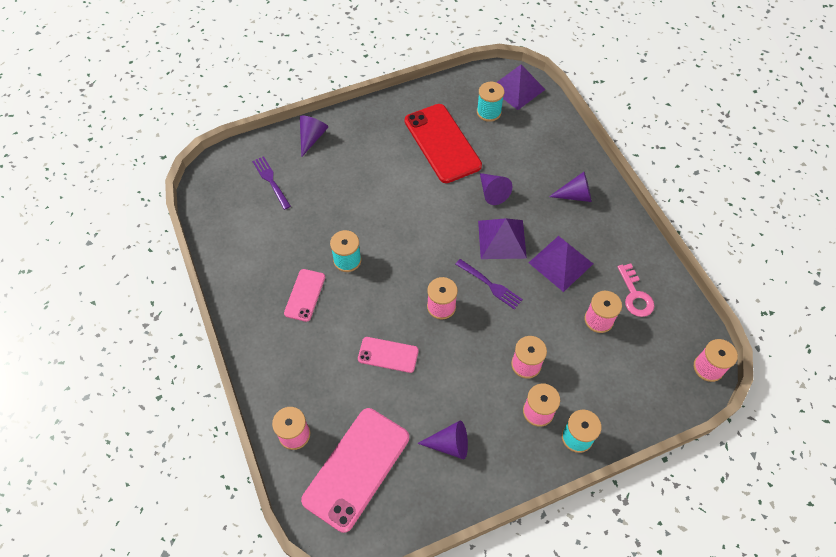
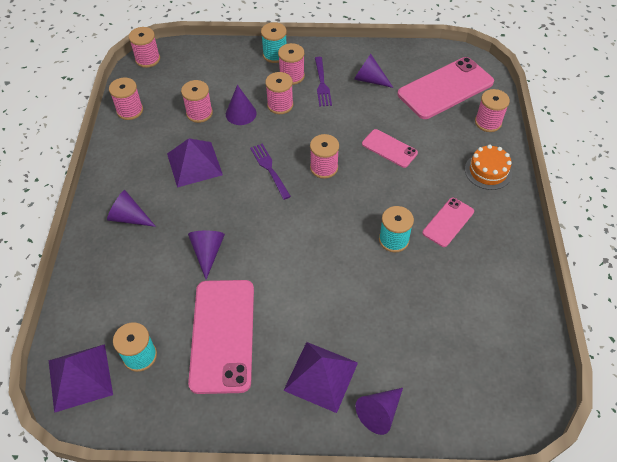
camera: 155 degrees left, 5 degrees down
(271, 181) = (450, 367): purple fork -> purple fork (322, 83)
(280, 367) = (488, 171): none -> orange cake
(442, 143) = (222, 335): red phone -> pink phone
(501, 239) = (231, 203): purple pyramid -> purple pyramid (321, 376)
(558, 336) = (241, 113): none -> purple cone
(635, 295) = (155, 119): pink key -> none
(666, 295) = (130, 110): none -> pink spool

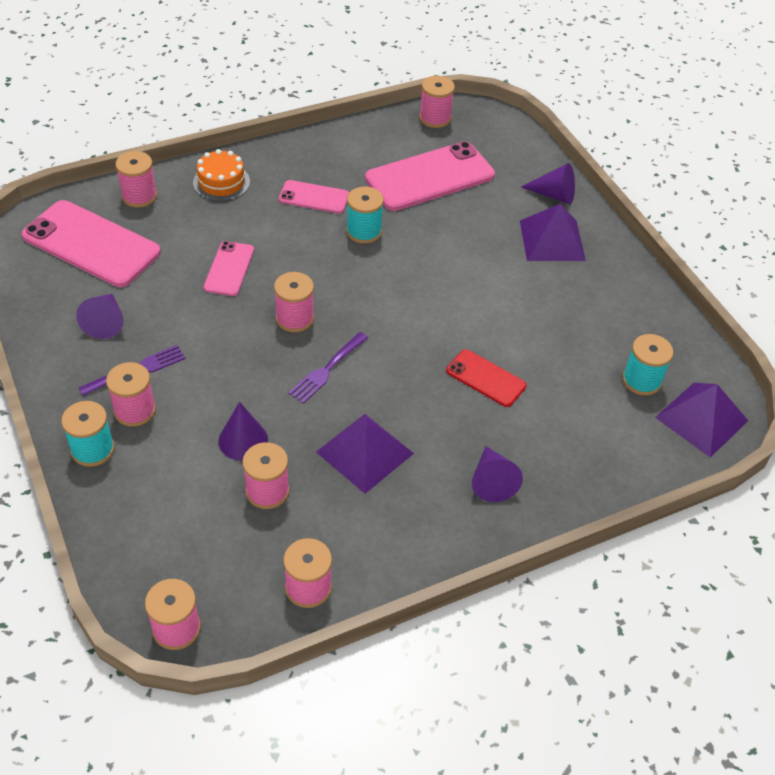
camera: 120 degrees left, 5 degrees down
(208, 253) = (486, 378): purple cone -> red phone
(222, 335) = (569, 324): pink phone -> pink phone (430, 177)
(280, 105) = (203, 402): pink spool -> pink spool (435, 118)

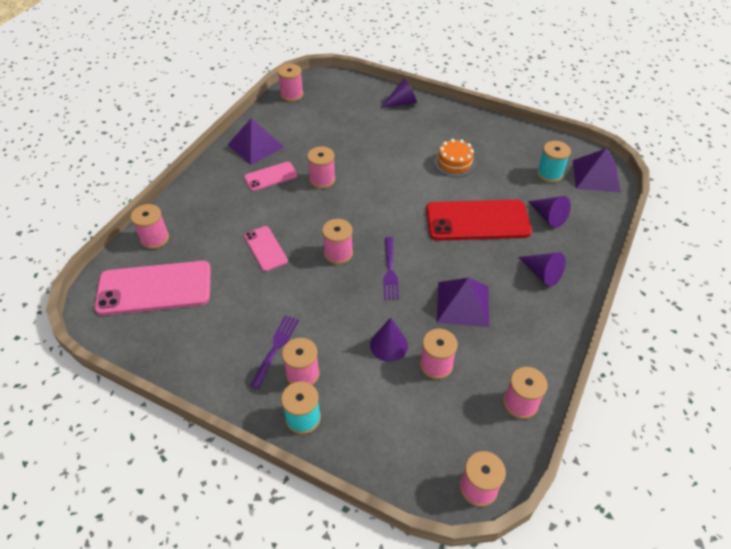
camera: 35 degrees left, 0 degrees up
(105, 322) = (220, 332): purple cone -> purple cone (548, 217)
(221, 182) = (202, 199): orange cake -> orange cake (454, 163)
(364, 231) = (322, 179): turquoise spool -> pink spool
(430, 177) = (325, 129): pink phone -> none
(486, 378) = (477, 220): red phone -> red phone, size x1.89
(552, 240) = (427, 127): purple pyramid -> purple pyramid (255, 145)

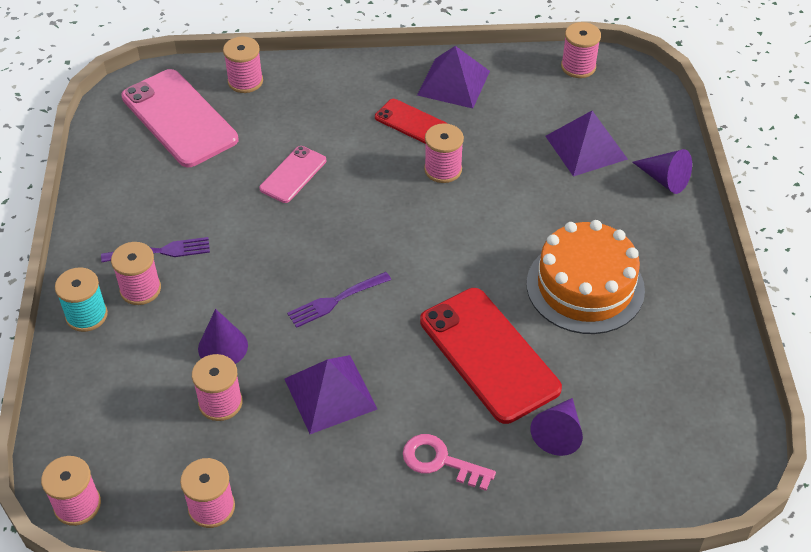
camera: 60 degrees right, 0 degrees up
(270, 176) = (411, 122): pink phone -> red phone
(338, 253) = (330, 241): pink spool -> none
(454, 163) = (585, 286): orange cake -> orange cake, size x1.76
(542, 273) = (440, 461): purple cone -> pink key
(549, 174) = (654, 405): turquoise spool -> none
(596, 176) = (700, 465): purple pyramid -> purple pyramid (586, 147)

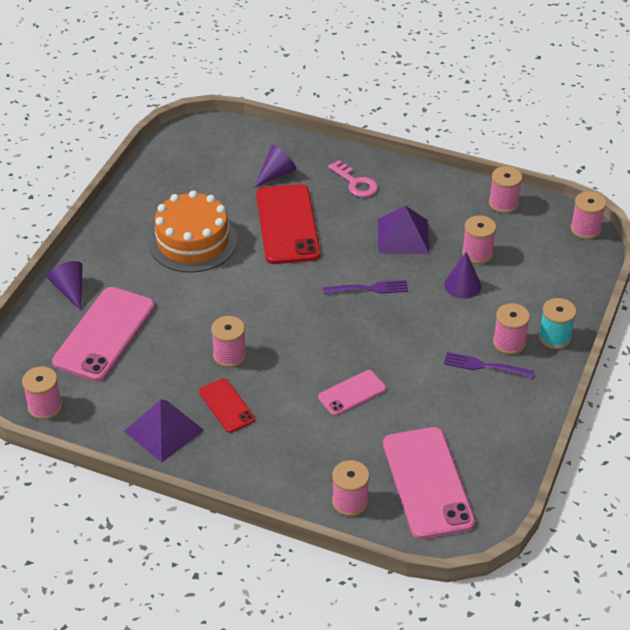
camera: 155 degrees left, 5 degrees down
(586, 147) = (104, 334): purple pyramid -> pink phone

